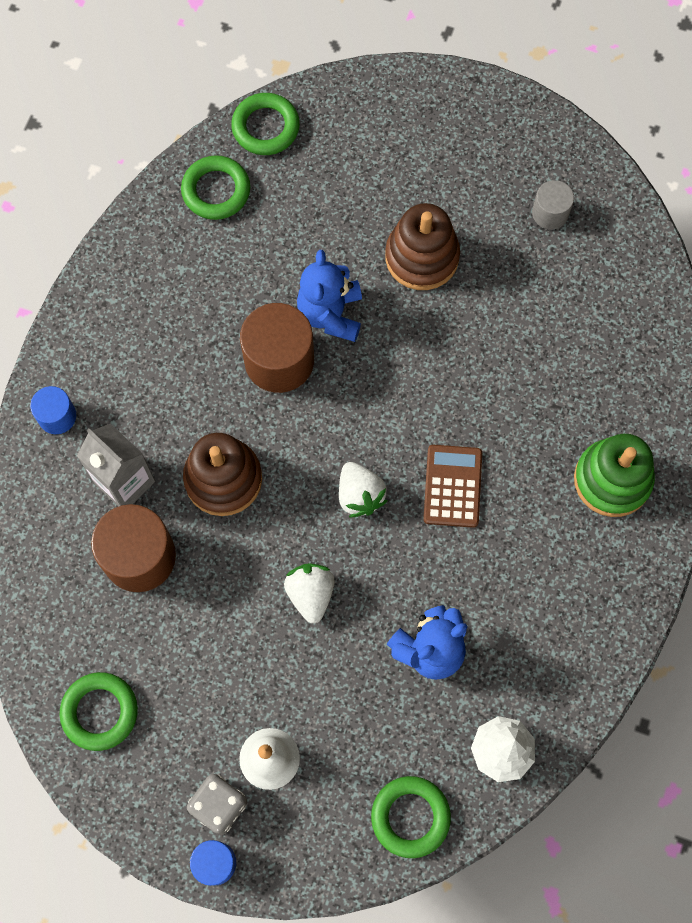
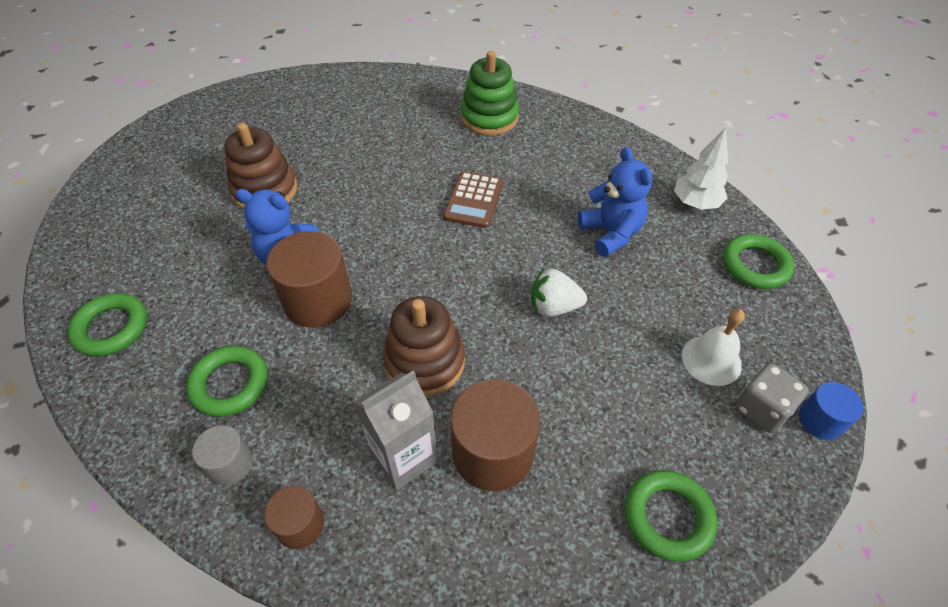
camera: 80 degrees left, 20 degrees down
(57, 416) = (300, 525): blue cylinder -> brown cylinder
(265, 127) = (71, 279): green ring -> green ring (230, 384)
(360, 495) = (467, 259): white strawberry -> none
(452, 486) = (473, 200): brown calculator -> brown calculator turned 90 degrees counterclockwise
(550, 213) = (267, 116): grey cylinder -> grey cylinder (230, 464)

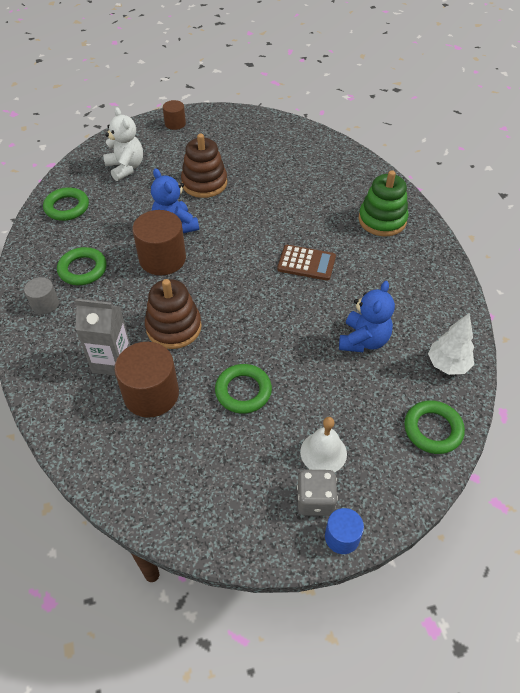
camera: 45 degrees right, 0 degrees up
(140, 232) = (126, 168): none -> white teddy bear
(300, 525) = (41, 352): brown cylinder -> brown cylinder (175, 123)
(473, 200) = (306, 263): brown calculator -> brown calculator turned 135 degrees counterclockwise
(554, 307) = (273, 353): white strawberry -> none
(668, 517) = (191, 497): green ring -> green ring (243, 391)

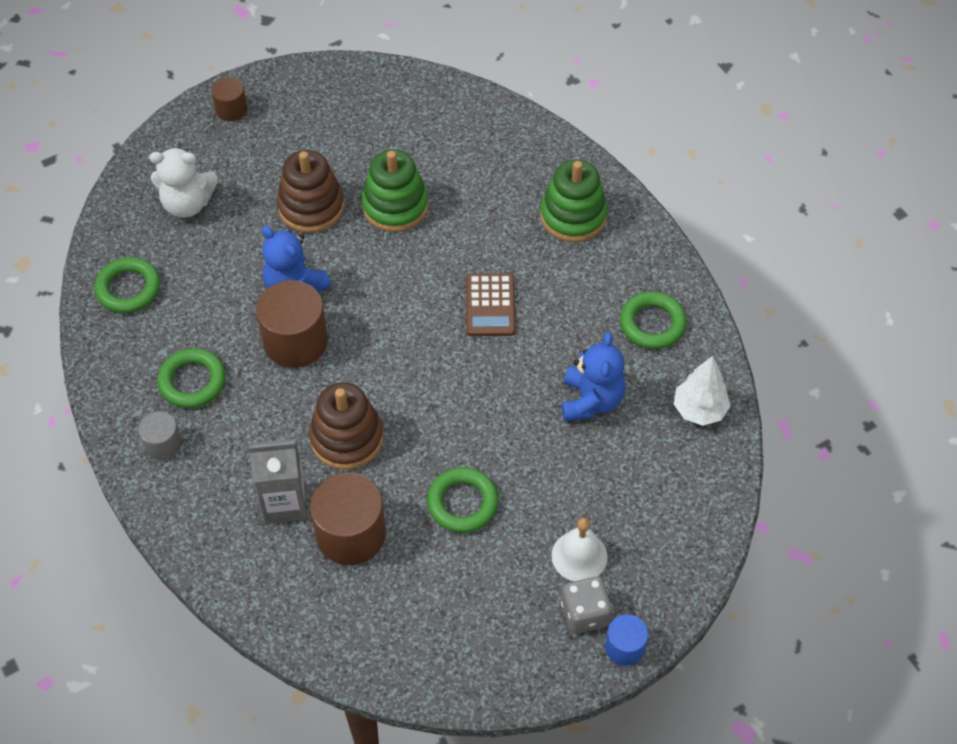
camera: 15 degrees left, 5 degrees up
(126, 168) = (187, 204): white teddy bear -> white teddy bear turned 135 degrees clockwise
(260, 192) = (395, 206): none -> green stacking toy
(306, 263) = (490, 305): brown calculator -> brown calculator turned 90 degrees clockwise
(432, 429) = (698, 497): green ring -> green ring (652, 324)

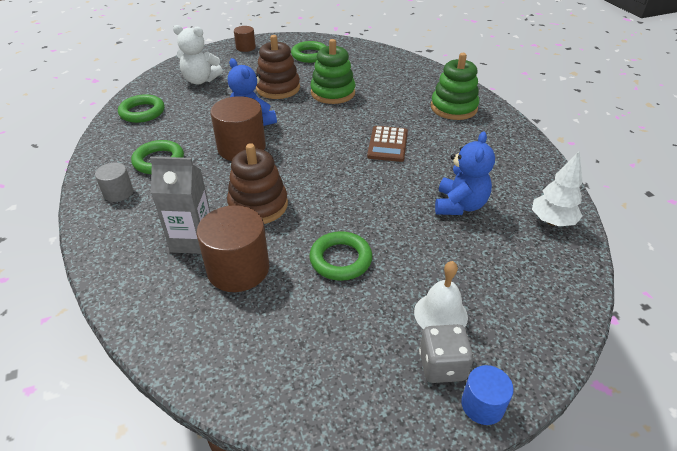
camera: 10 degrees right, 15 degrees down
(652, 324) = (511, 166): green ring -> green ring (310, 55)

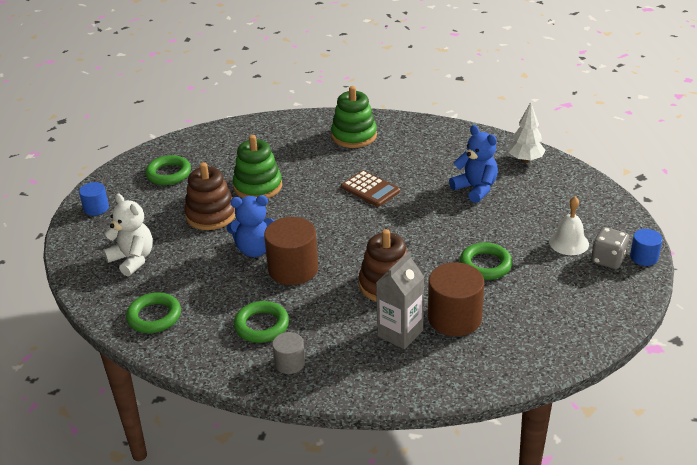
camera: 55 degrees left, 5 degrees down
(200, 80) = (132, 259): white teddy bear -> white teddy bear turned 90 degrees counterclockwise
(246, 47) = (96, 208): brown cylinder -> blue cylinder

